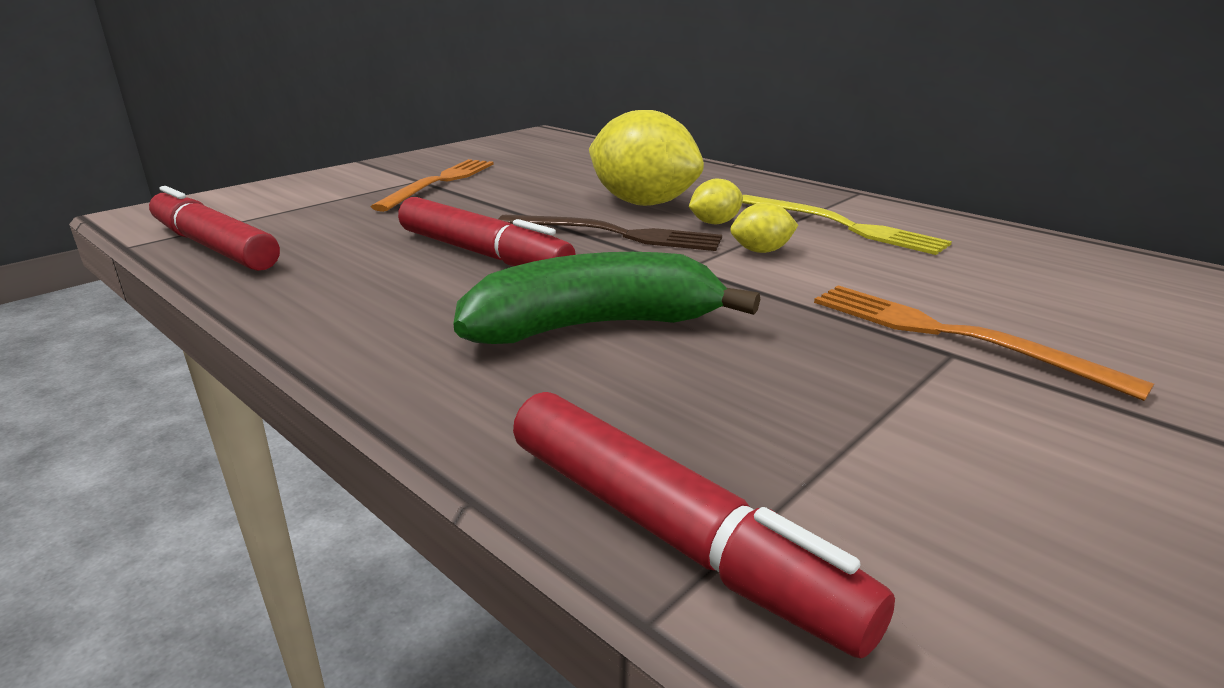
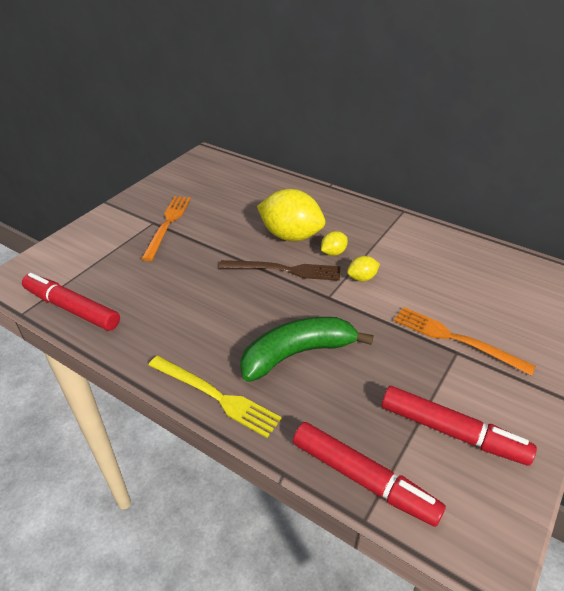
camera: 10 degrees left, 15 degrees up
(483, 254) = (222, 298): red marker -> red marker (452, 432)
(842, 226) = (398, 248): yellow fork -> yellow fork (216, 396)

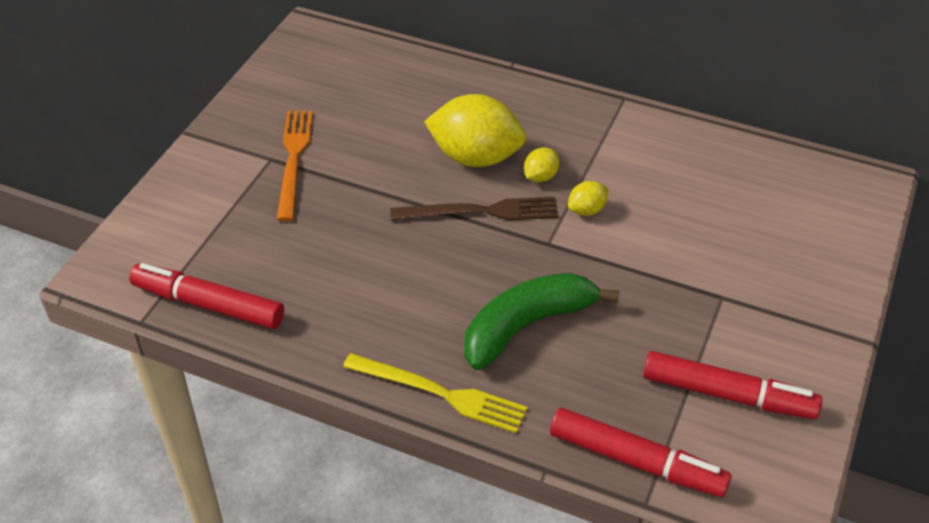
camera: 10 degrees left, 5 degrees up
(456, 339) = (719, 280): orange fork -> none

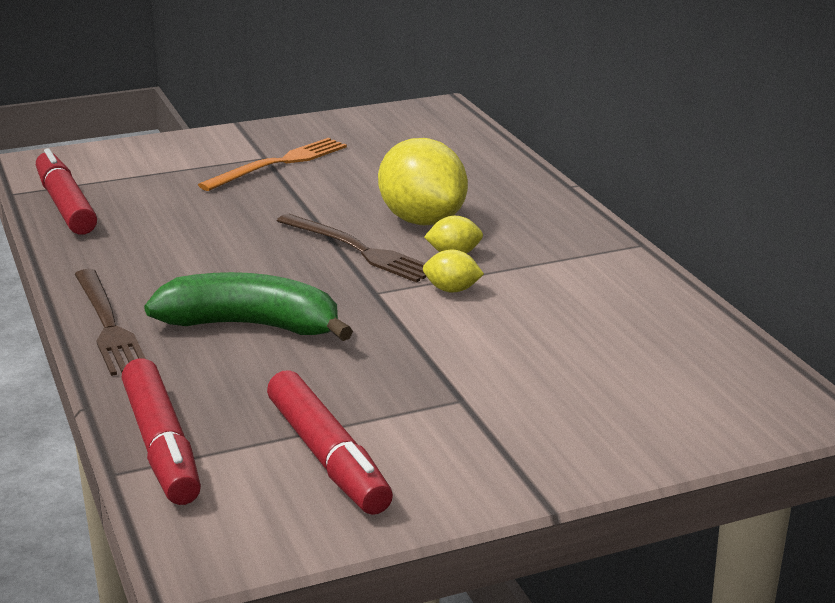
camera: 45 degrees right, 20 degrees down
(440, 393) = (108, 325): yellow fork -> brown fork

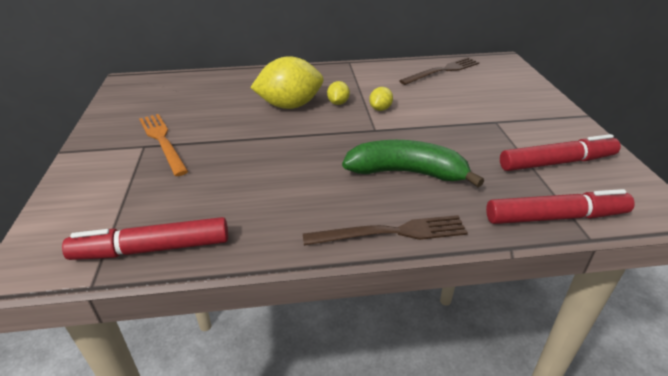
camera: 75 degrees left, 10 degrees up
(251, 326) = (407, 173): green banana -> green banana turned 75 degrees clockwise
(359, 250) = (318, 128): brown fork -> brown fork (442, 71)

